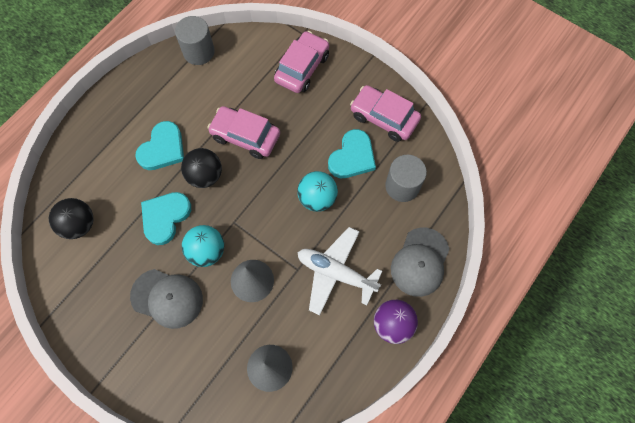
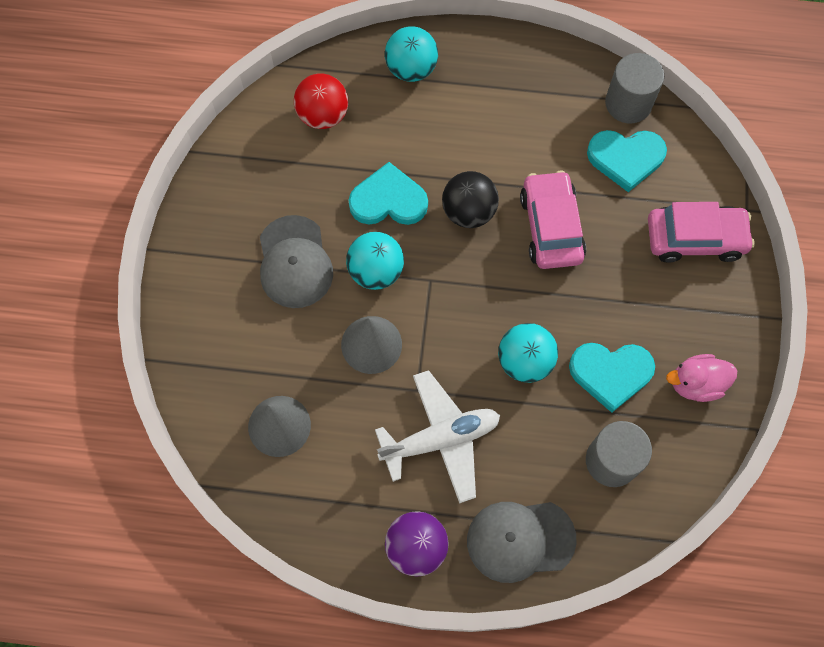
camera: 60 degrees right, 0 degrees up
(79, 225) = (323, 115): black ball -> red ball
(88, 154) = (411, 69): none -> turquoise ball
(163, 148) = (471, 143): turquoise heart -> turquoise heart (626, 158)
(336, 273) = (440, 439): white plane -> white plane turned 75 degrees clockwise
(384, 118) = (695, 383): pink car -> pink duck

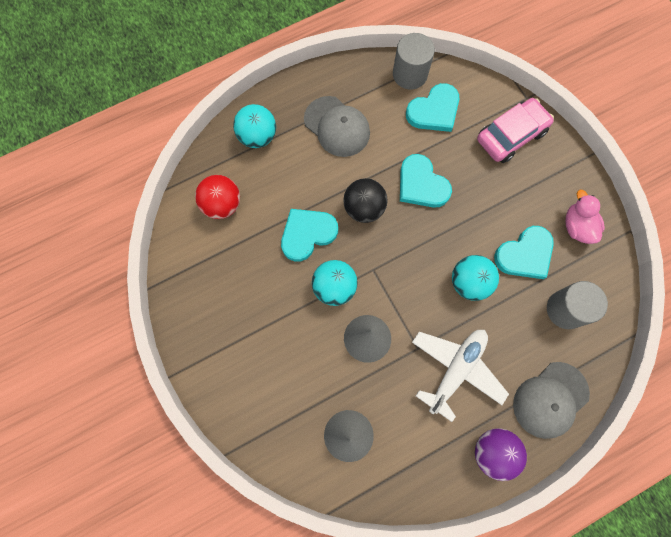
camera: 35 degrees left, 5 degrees up
(294, 262) = (277, 317): grey cap -> grey cap (337, 127)
(551, 227) = (421, 184): pink car -> turquoise heart
(695, 383) = (577, 227): pink duck -> pink duck turned 120 degrees clockwise

